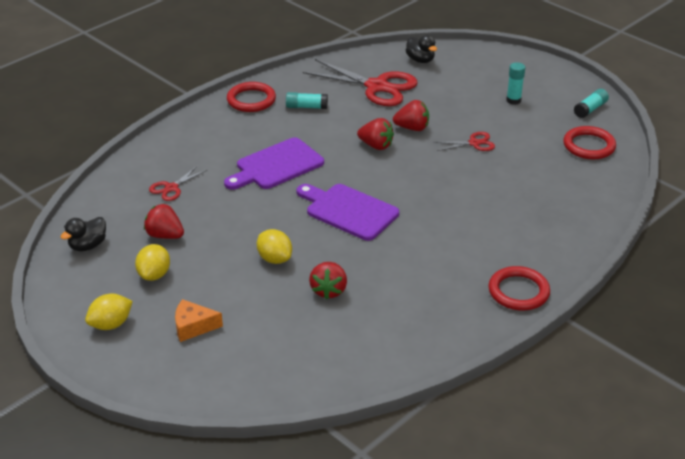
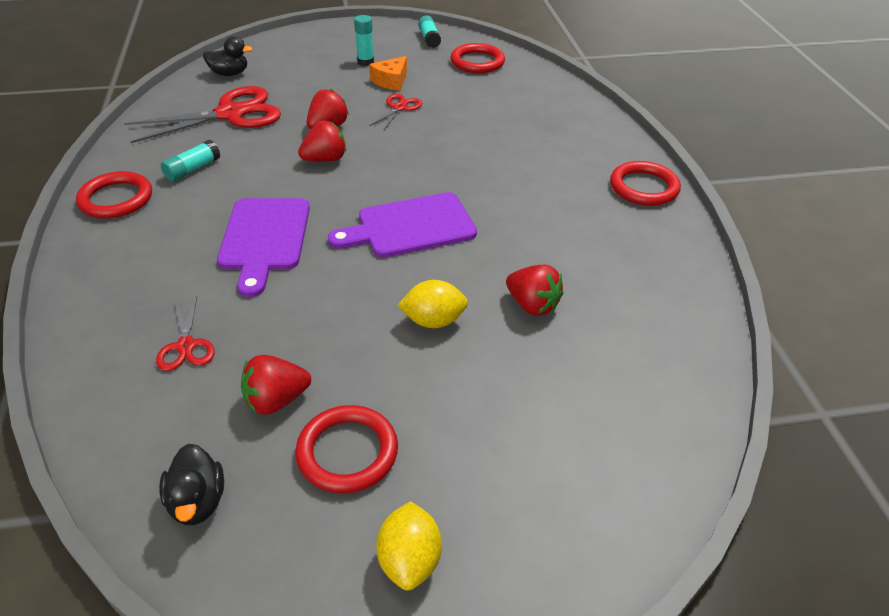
camera: 55 degrees left, 5 degrees up
(154, 275) = (347, 452): yellow lemon -> red ring
(193, 327) = (495, 462): orange cheese -> orange cheese (391, 81)

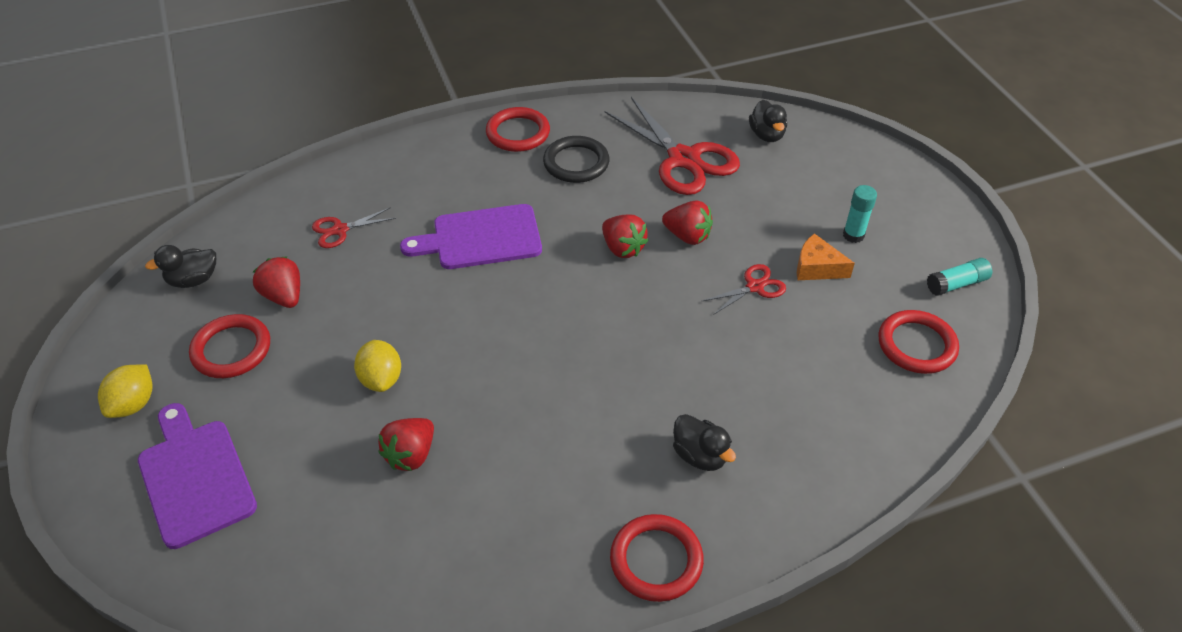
camera: 80 degrees right, 5 degrees up
(192, 169) = (576, 163): turquoise glue stick -> black ring
(399, 108) = (754, 287): red scissors -> red scissors turned 45 degrees counterclockwise
(409, 560) = (133, 404): yellow lemon -> yellow lemon turned 60 degrees counterclockwise
(410, 226) = (520, 338): purple cutting board -> purple cutting board (195, 477)
(555, 156) = (700, 455): none -> black duck

